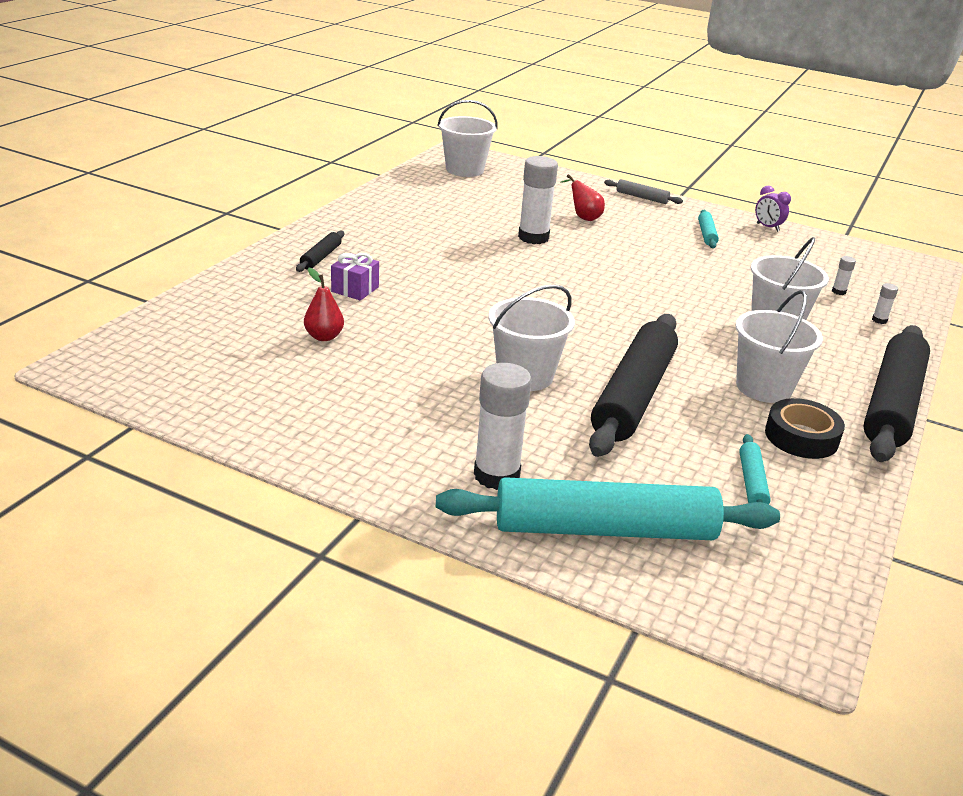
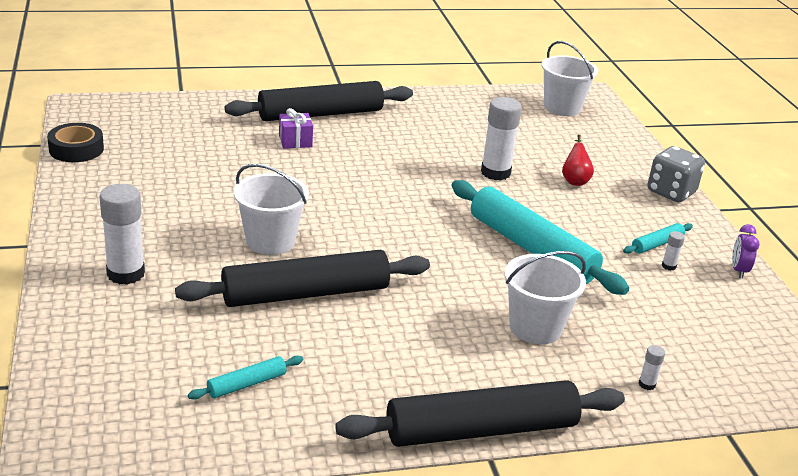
camera: 50 degrees right, 0 degrees up
(321, 257) = (321, 114): black rolling pin -> black rolling pin, size x2.32
(324, 337) = (216, 155): red pear -> none
(604, 529) = (108, 336): turquoise rolling pin -> turquoise rolling pin (531, 248)
(642, 197) = (671, 192): grey rolling pin -> grey dice
(764, 387) = (409, 351): white bucket -> none
(801, 437) = (351, 391): black tape -> black tape (76, 149)
(838, 292) = (668, 346): white glue stick -> white glue stick (668, 266)

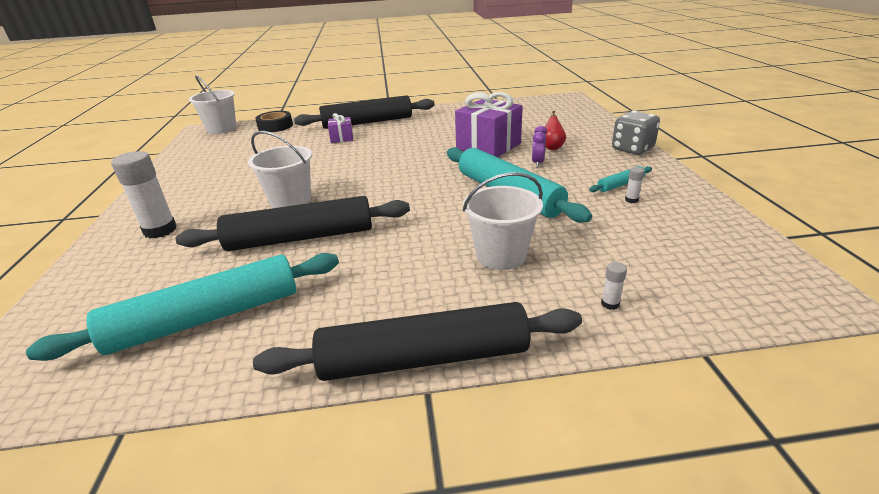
camera: 10 degrees right, 0 degrees up
(76, 149) = (182, 153): black tape -> black tape (275, 126)
(247, 384) = (206, 318): turquoise rolling pin -> turquoise rolling pin, size x2.32
(495, 173) = (488, 146): white glue stick -> purple gift
(562, 107) = (547, 106): white bucket -> white bucket (221, 129)
(738, 270) = (698, 200): purple clock -> purple clock (538, 163)

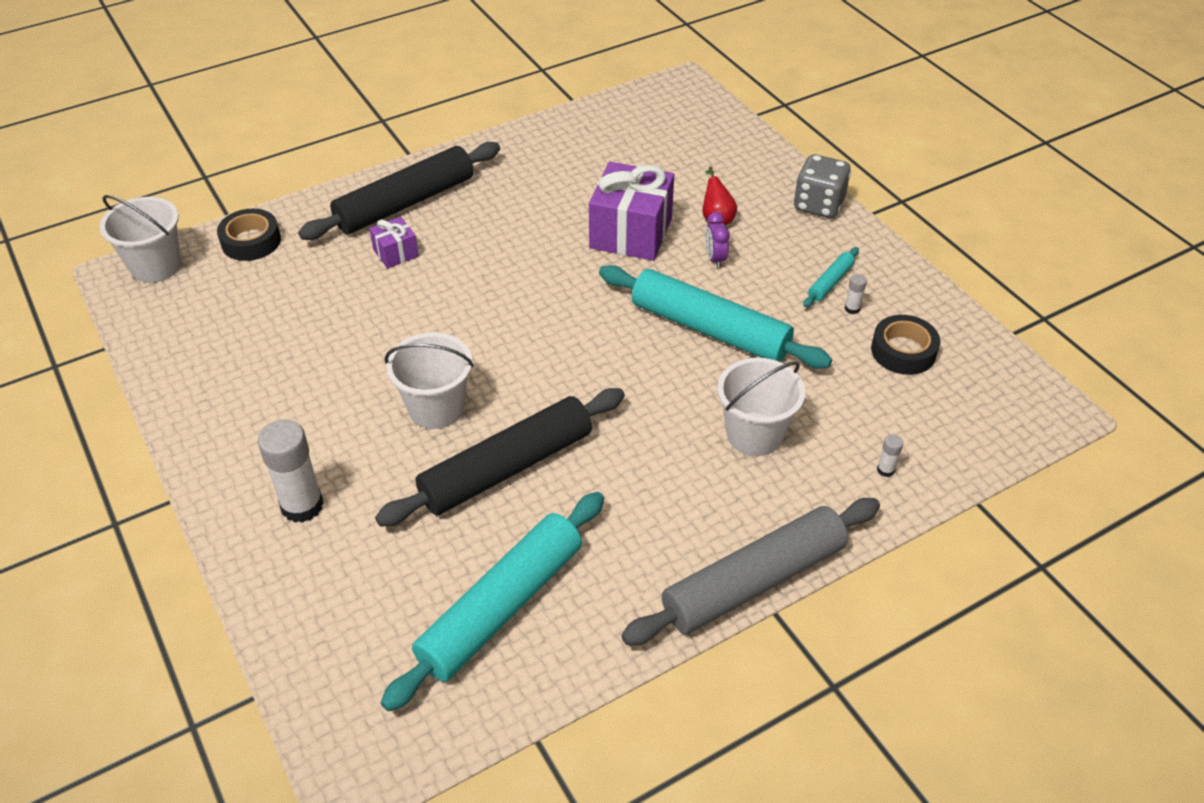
camera: 25 degrees left, 15 degrees up
(424, 358) = (754, 581): black rolling pin -> grey rolling pin
(666, 230) = (903, 351): none -> black tape

